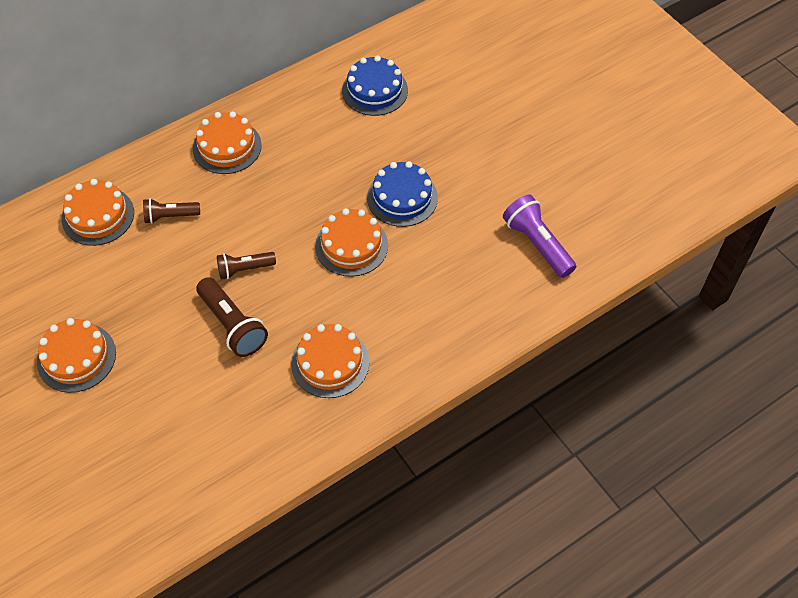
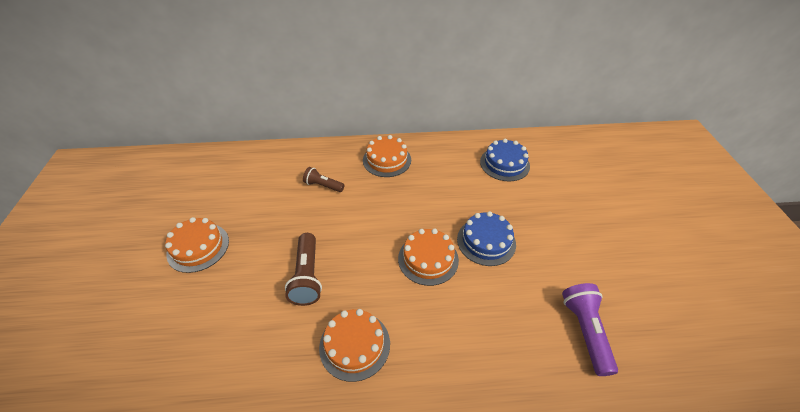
camera: 30 degrees right, 10 degrees down
(98, 216) = (283, 167): orange cake -> none
(244, 269) = (343, 240): brown flashlight -> none

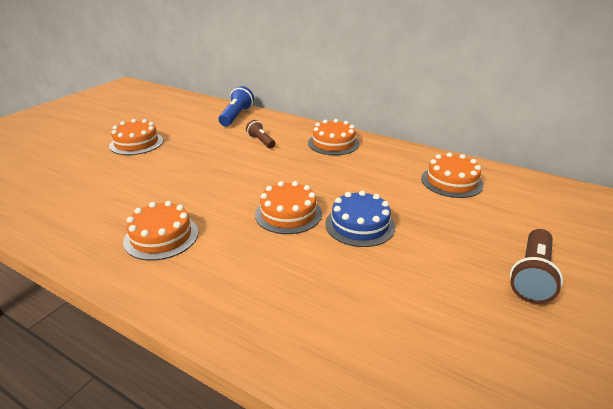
camera: 35 degrees right, 15 degrees down
(265, 162) = (236, 116): none -> blue flashlight
(307, 276) = (182, 184): brown flashlight -> brown flashlight (532, 276)
(504, 164) = (451, 181): blue cake -> orange cake
(585, 331) = (385, 337): purple flashlight -> none

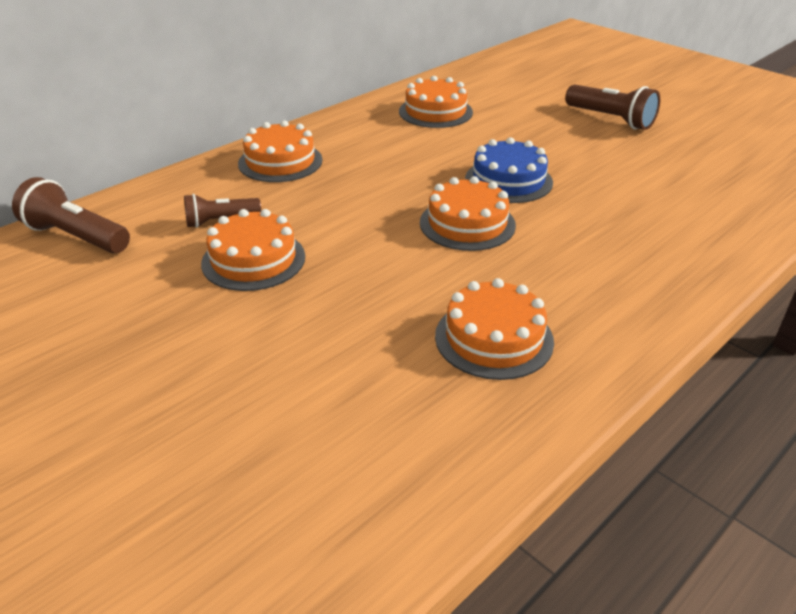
camera: 75 degrees left, 5 degrees up
(136, 143) = (95, 378): orange cake -> orange cake (253, 260)
(236, 116) = (76, 237): blue flashlight -> brown flashlight

